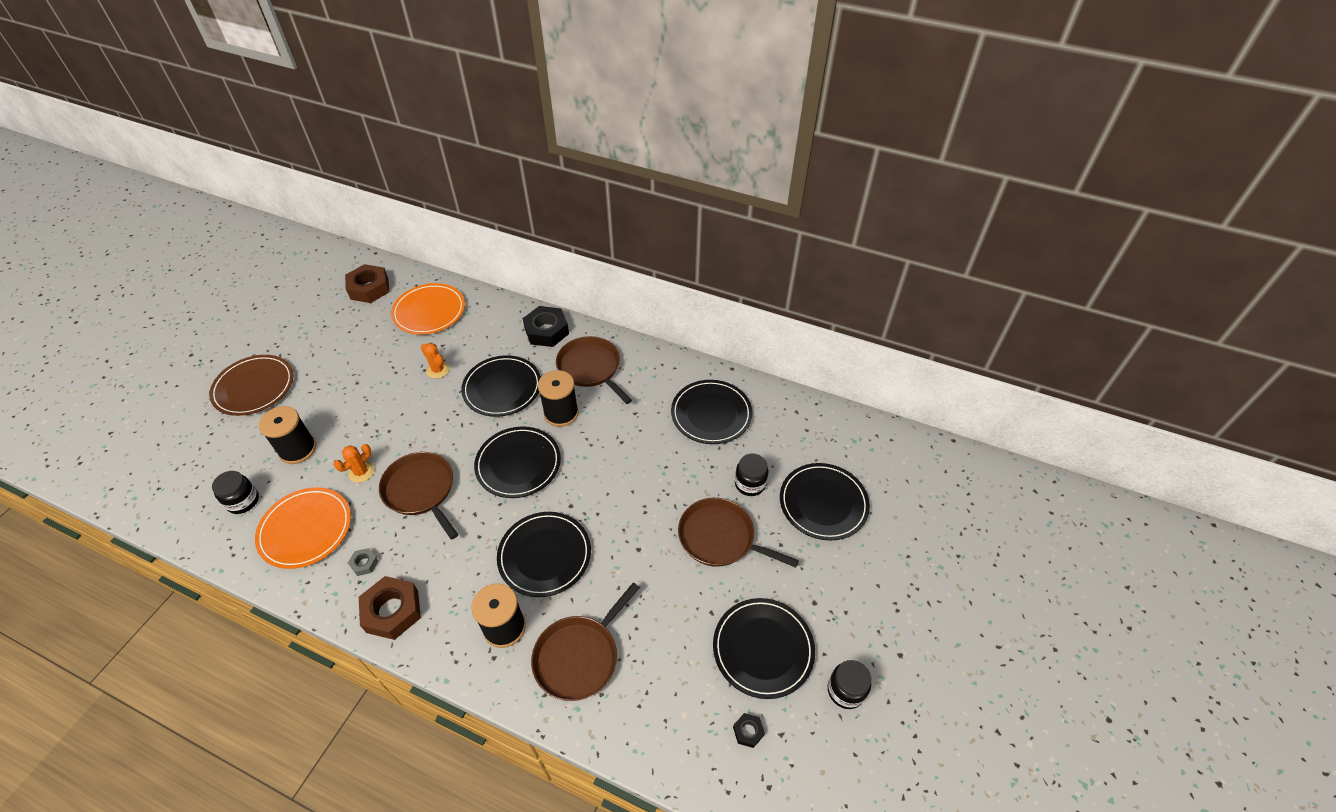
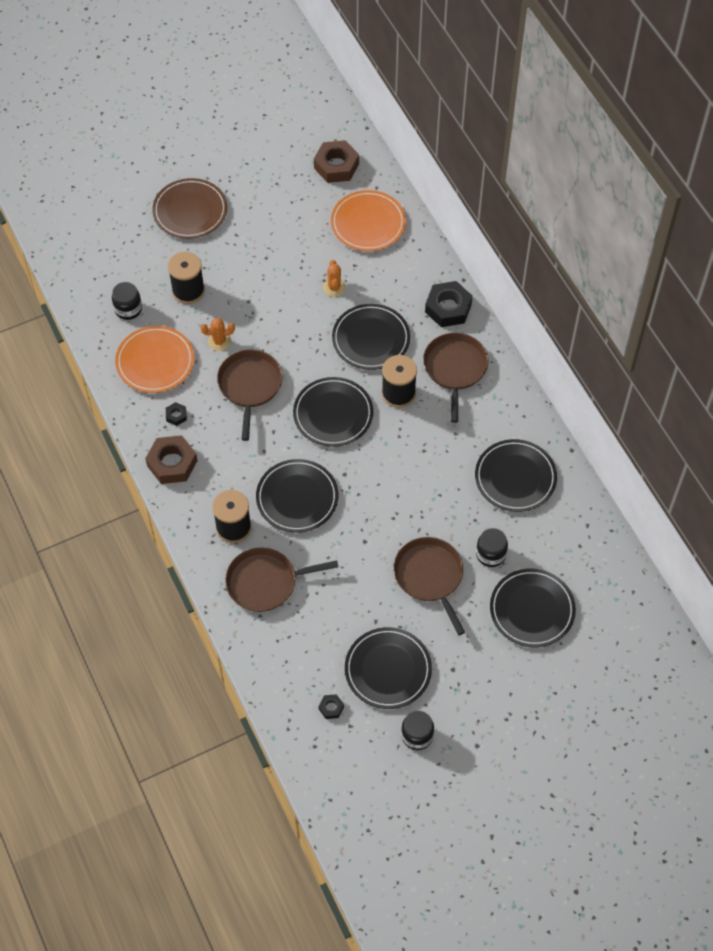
camera: 40 degrees right, 10 degrees up
(364, 563) = (176, 415): grey nut -> black nut

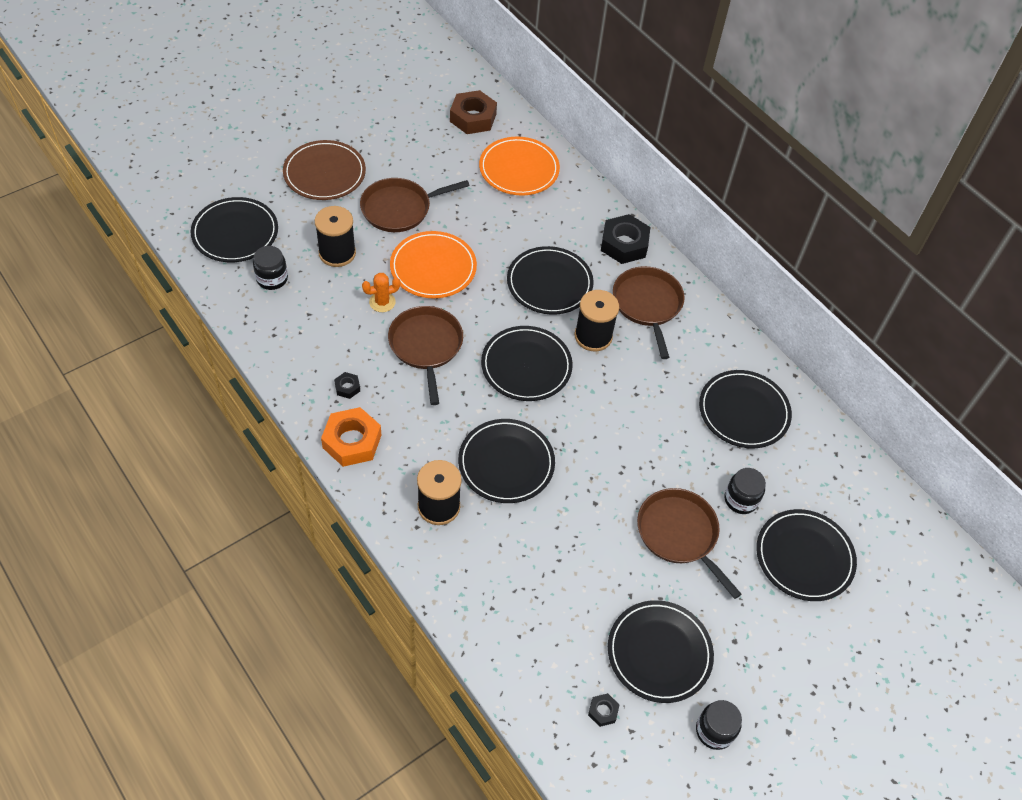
camera: 15 degrees left, 5 degrees down
(103, 262) = (235, 233): none -> black plate
(155, 361) = (312, 331): orange plate -> orange plate (433, 267)
(172, 463) = (352, 441): brown nut -> orange nut
(265, 582) = (490, 566): brown pan -> brown pan (399, 208)
(334, 287) = (497, 235): orange cactus -> none

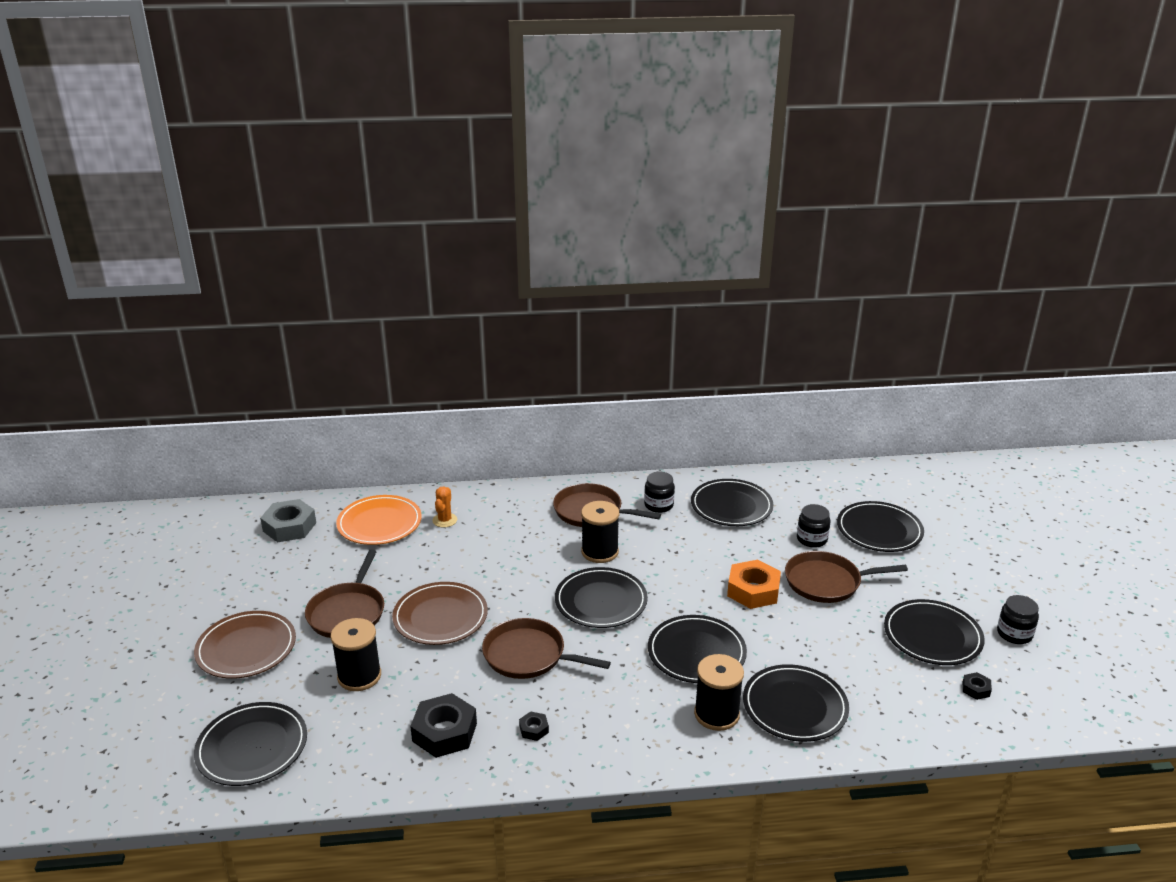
camera: 55 degrees left, 25 degrees down
(272, 279) = (345, 738): black jar -> black jar (658, 505)
(352, 441) = (602, 749): orange nut -> orange nut (753, 590)
(382, 302) = (450, 666): orange cactus -> orange cactus (445, 520)
(433, 267) = (440, 617): orange plate -> brown plate
(473, 118) = (289, 527): brown nut -> grey nut
(549, 283) = (523, 554): black plate -> black plate (795, 706)
(624, 244) = (519, 499): black nut -> black nut (444, 732)

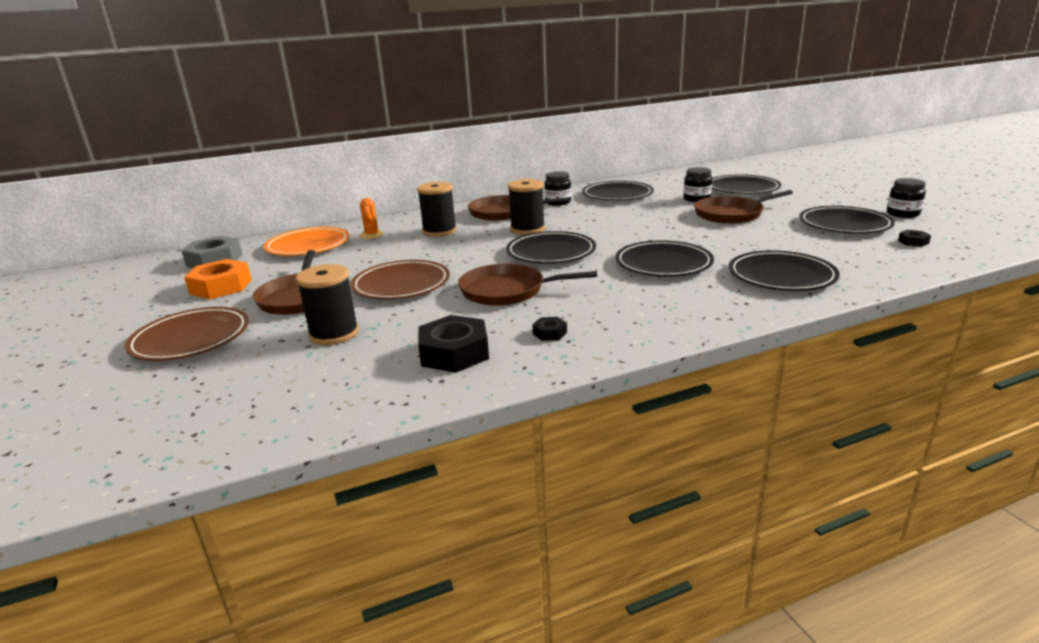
camera: 15 degrees left, 5 degrees down
(252, 747) = (222, 408): black plate -> none
(716, 714) = (718, 292): black spool -> black spool (439, 231)
(753, 590) = (677, 227): orange nut -> orange nut (221, 287)

